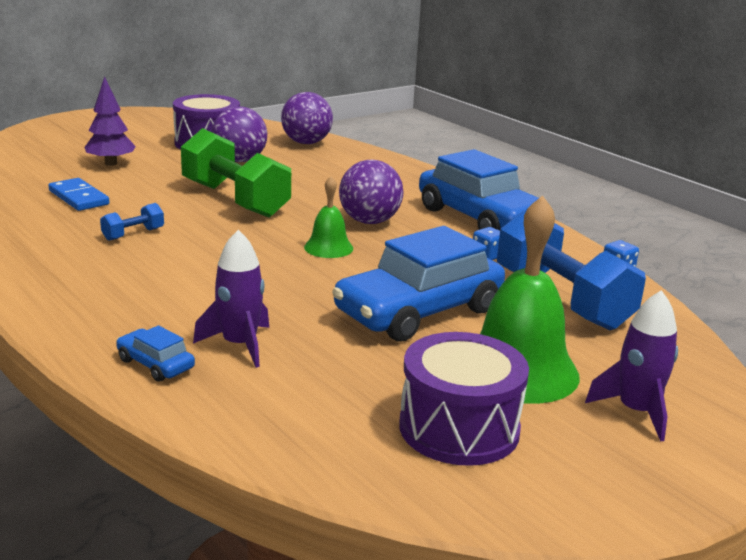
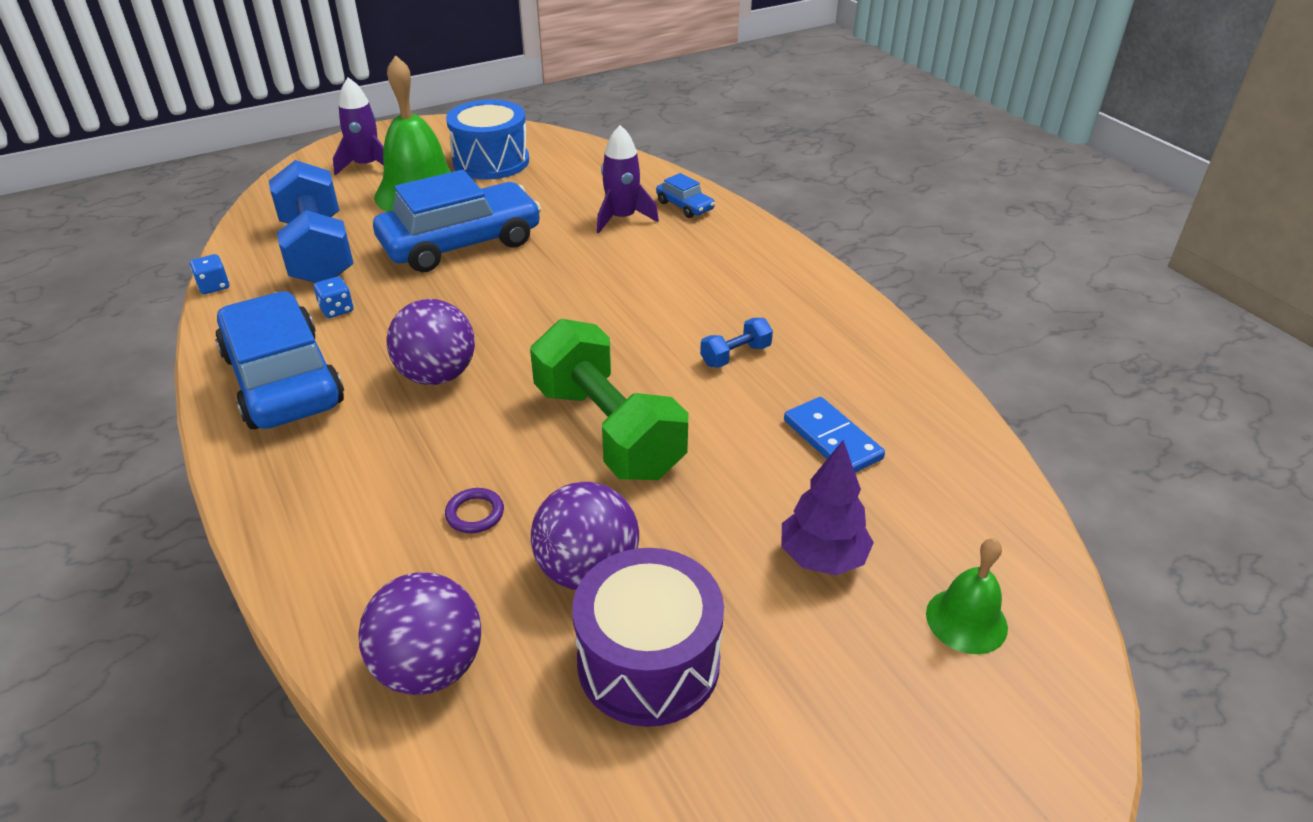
camera: 170 degrees left, 15 degrees up
(308, 174) = (475, 513): none -> purple ring
(328, 247) = (510, 327): green bell -> green bell (966, 620)
(459, 428) = (491, 161): purple drum -> blue drum

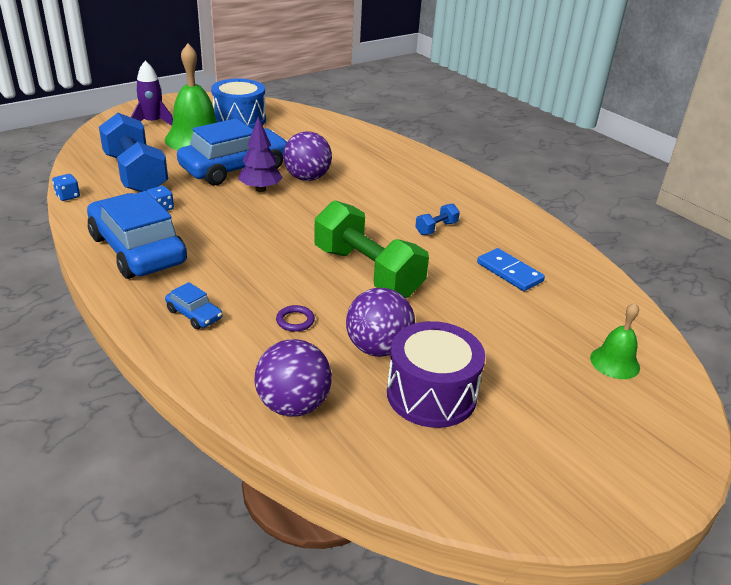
camera: 10 degrees left, 5 degrees down
(437, 375) = (244, 244): purple ball -> purple ball (307, 178)
(622, 218) = (339, 152): purple rocket -> none
(685, 206) = (378, 145): blue car -> blue car (194, 314)
(822, 558) = (521, 335): purple tree -> purple tree (260, 189)

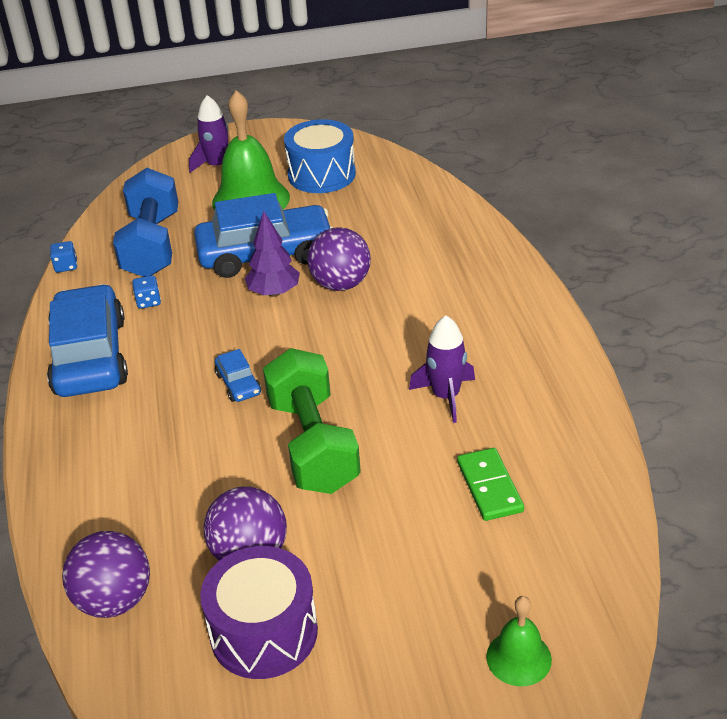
camera: 30 degrees right, 5 degrees up
(194, 314) = (92, 457): blue car -> blue car (238, 384)
(295, 321) = (187, 493): purple ring -> none
(436, 228) = (446, 396): blue dumbbell -> purple rocket
(509, 272) = (489, 487): blue domino -> green domino

